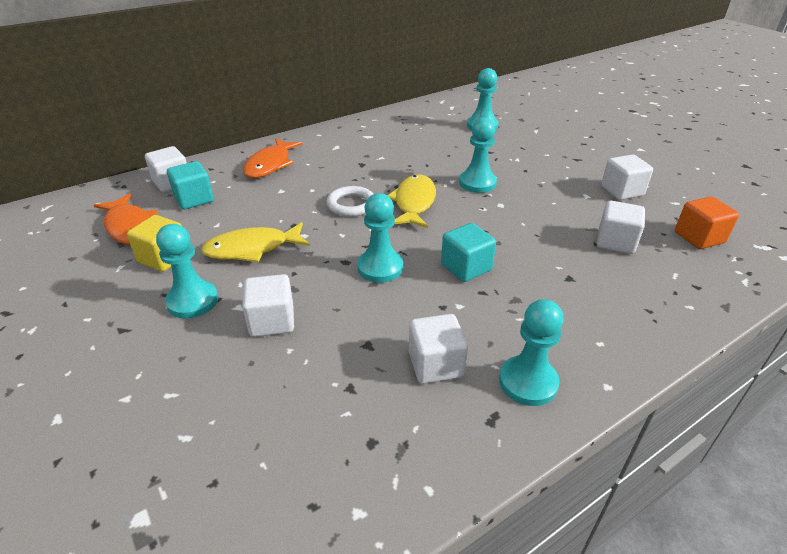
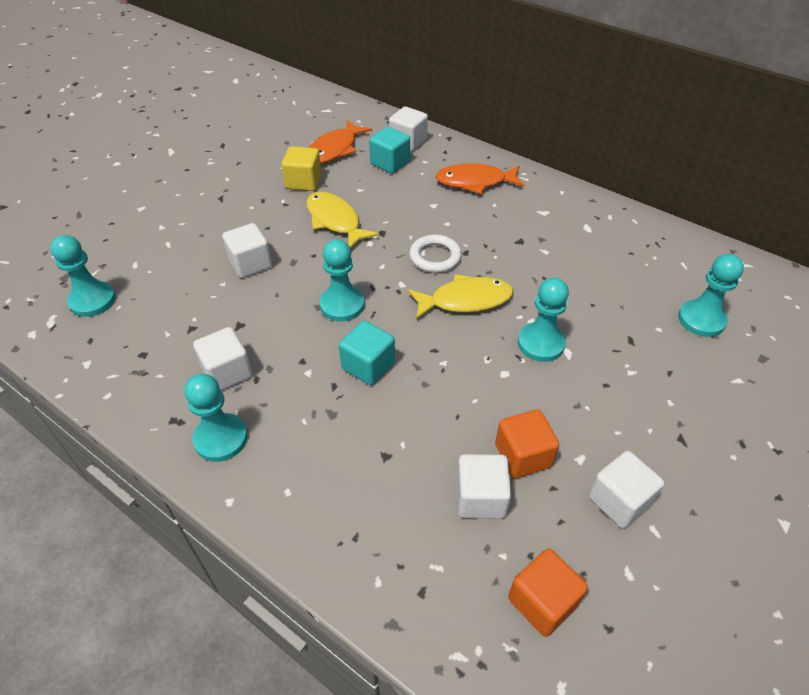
camera: 70 degrees right, 10 degrees up
(192, 301) = (259, 216): turquoise pawn -> turquoise pawn (92, 300)
(580, 216) = (523, 456): none -> orange cube

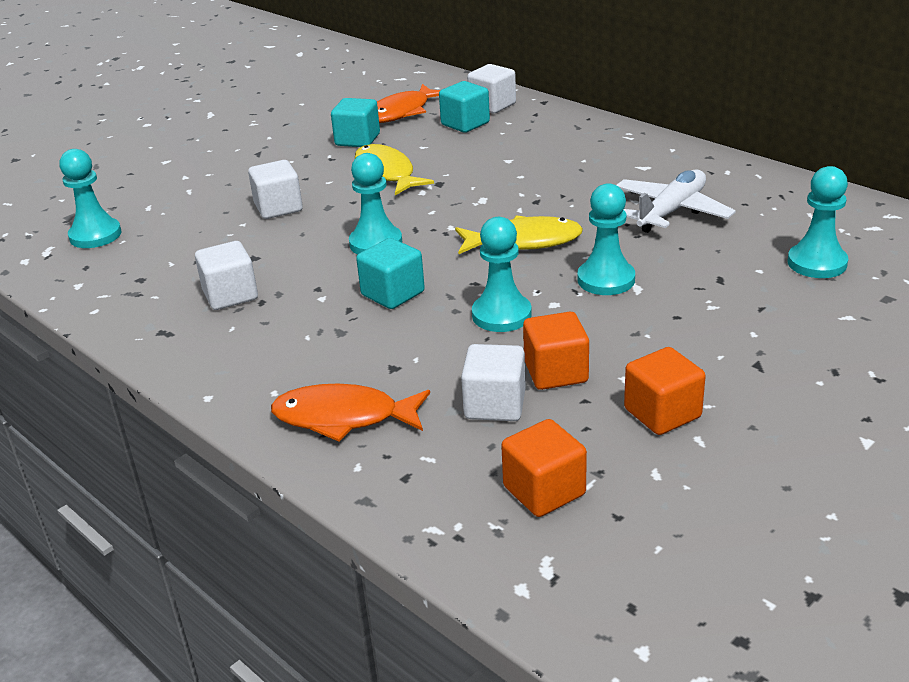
camera: 10 degrees right, 15 degrees down
(221, 438) = (210, 348): turquoise pawn -> turquoise pawn (501, 315)
(303, 182) = (357, 140): yellow cube -> turquoise cube
(435, 257) = (497, 204): white ring -> none
(475, 182) = (565, 140): orange fish -> orange fish (343, 417)
(576, 263) = (671, 211): none -> white plane
(619, 500) = (662, 413): white cube -> orange cube

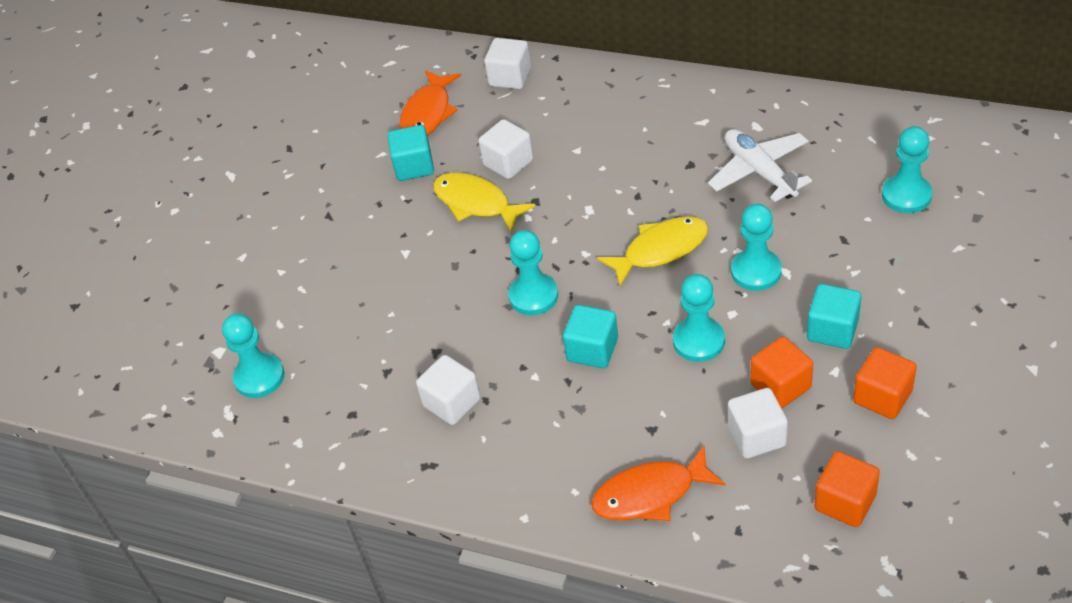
camera: 20 degrees left, 15 degrees up
(278, 208) = (409, 282): white cube -> white cube (508, 163)
(465, 124) = (502, 112): turquoise cube -> turquoise cube (832, 330)
(671, 211) = (759, 171): white plane -> white plane turned 45 degrees counterclockwise

